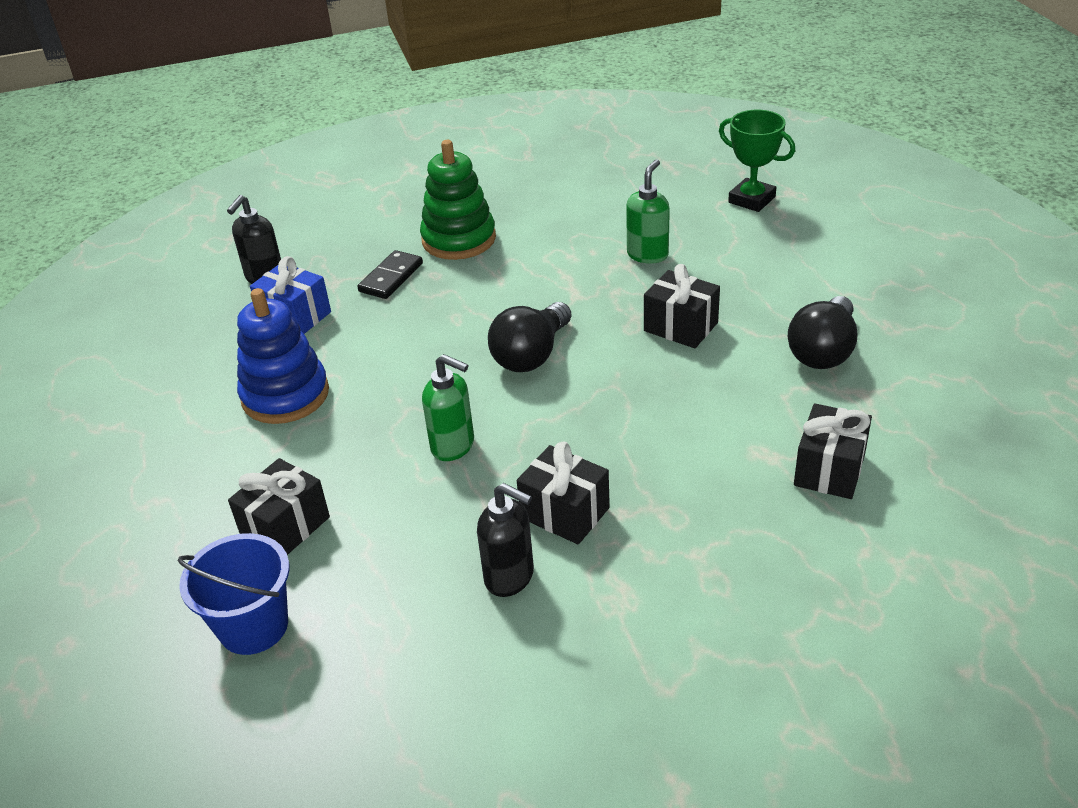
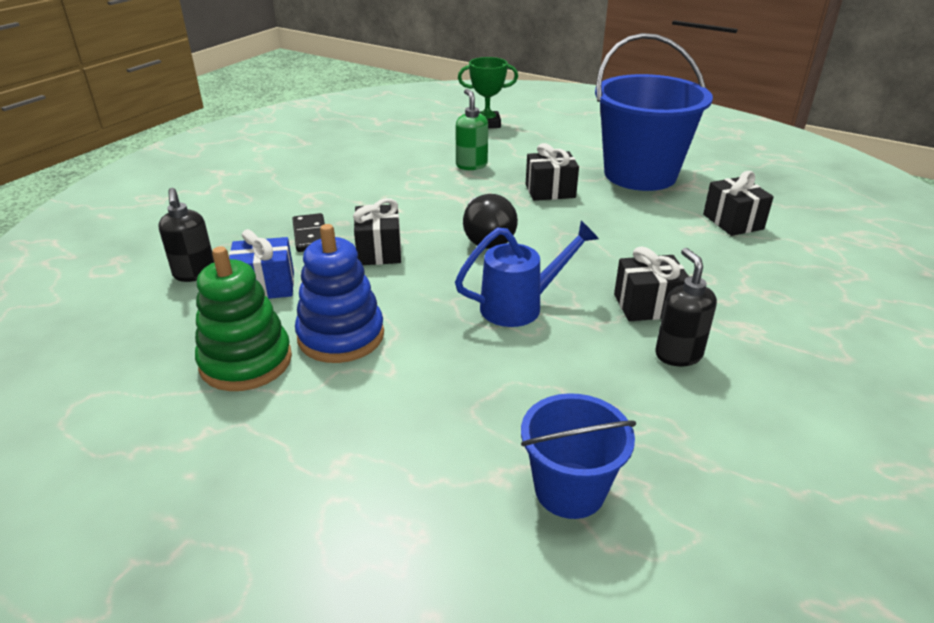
camera: 45 degrees left, 5 degrees down
(285, 527) = (483, 414): black gift -> black gift (379, 251)
(453, 446) = (521, 306): green soap dispenser -> blue watering can
(459, 239) = (328, 198): green stacking toy -> green stacking toy (246, 361)
(510, 577) = (678, 354): black soap dispenser -> black soap dispenser turned 90 degrees counterclockwise
(823, 351) = (640, 174): black light bulb -> blue bucket

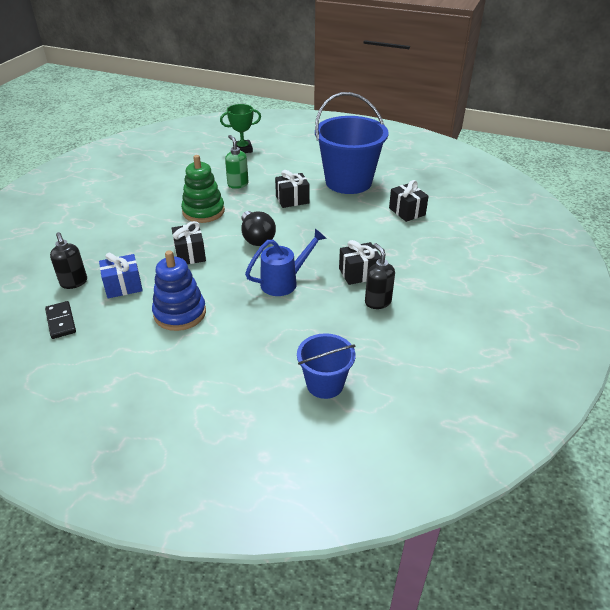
camera: 10 degrees left, 5 degrees up
(246, 361) = (126, 336): green stacking toy -> green stacking toy (203, 211)
(310, 235) = (142, 247): black domino -> black domino (61, 321)

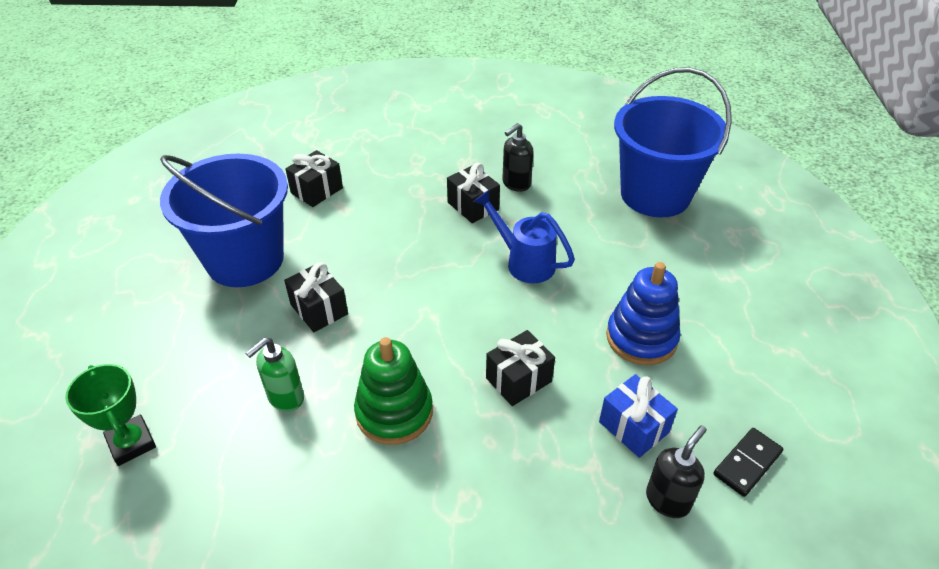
camera: 110 degrees left, 5 degrees up
(256, 238) = (442, 318): black light bulb -> none
(325, 384) = (655, 194): blue bucket -> blue bucket, size x1.87

